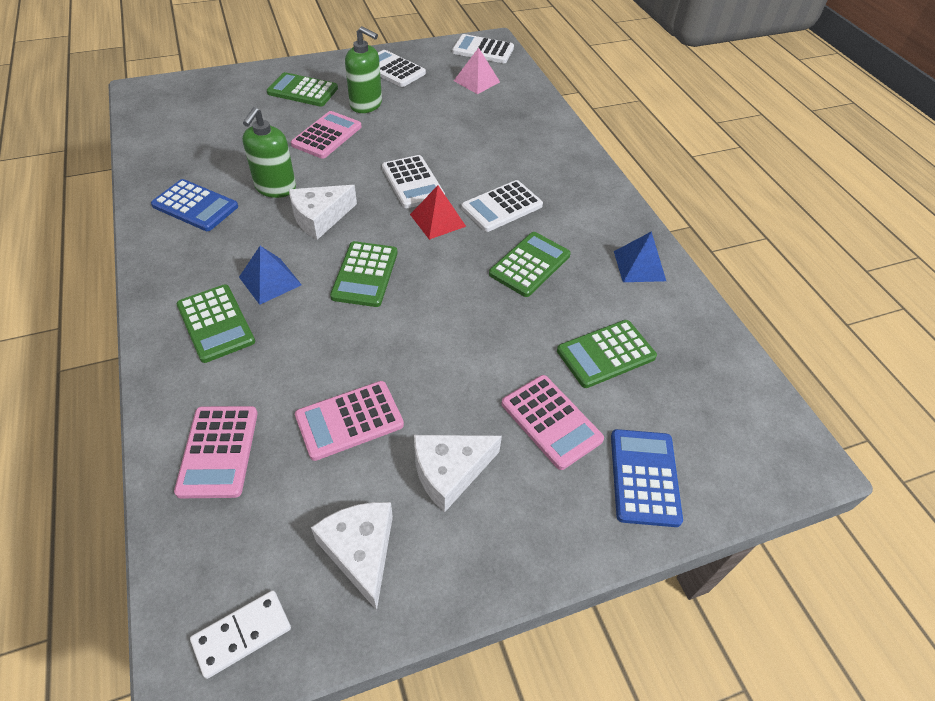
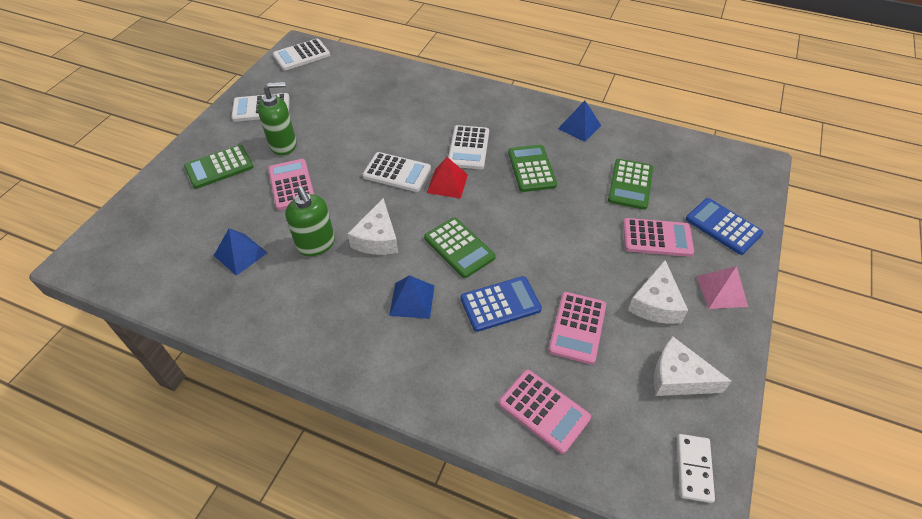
camera: 45 degrees left, 0 degrees up
(195, 206) = (280, 301): blue calculator -> blue calculator (500, 304)
(215, 323) = (423, 353): green calculator -> none
(224, 156) = (240, 254): none -> blue pyramid
(476, 81) = (331, 79): pink pyramid -> pink pyramid (721, 291)

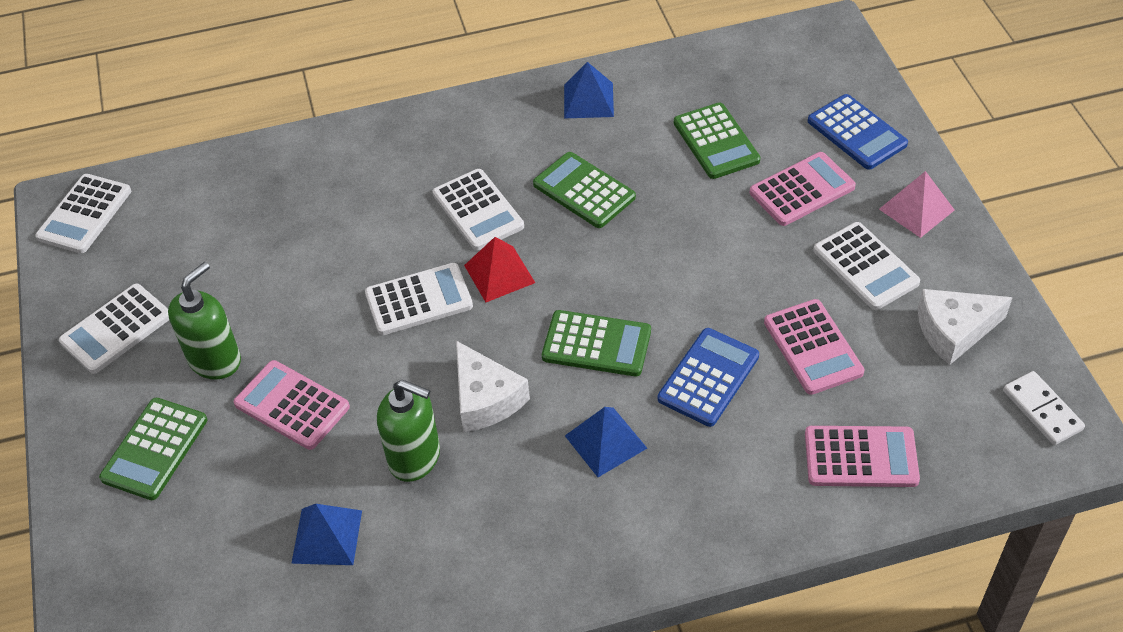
camera: 35 degrees left, 0 degrees up
(655, 303) = (865, 267): white cheese -> white calculator
(723, 226) = (856, 133): blue calculator -> blue calculator turned 135 degrees counterclockwise

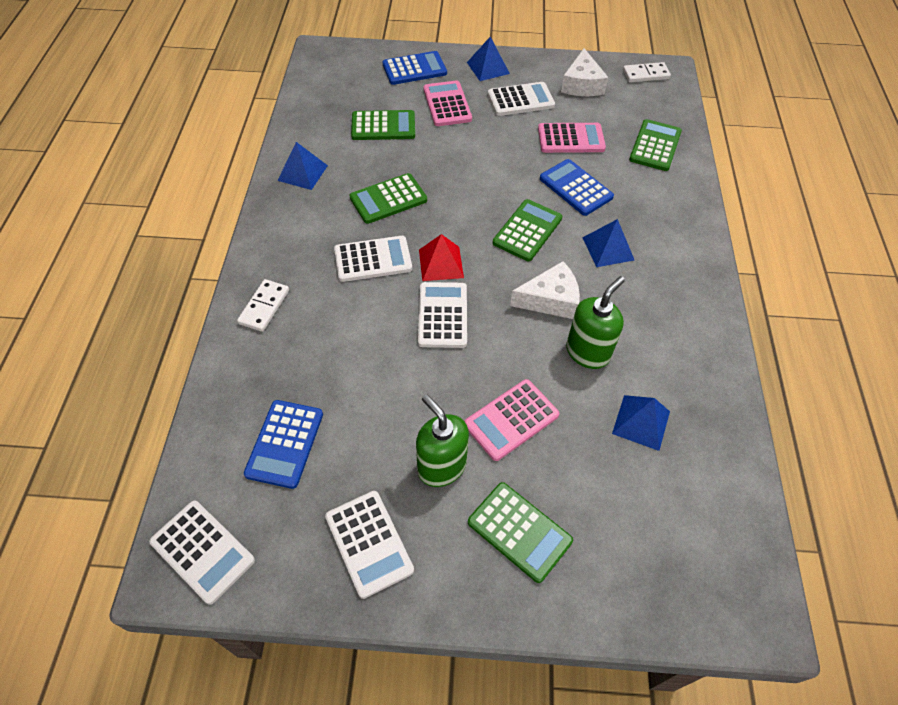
camera: 75 degrees left, 5 degrees up
(209, 227) = (285, 444): none -> blue calculator
(371, 147) = (264, 307): none -> white domino
(861, 457) = (655, 146): pink calculator -> green calculator
(916, 209) = (488, 68): pink pyramid -> blue pyramid

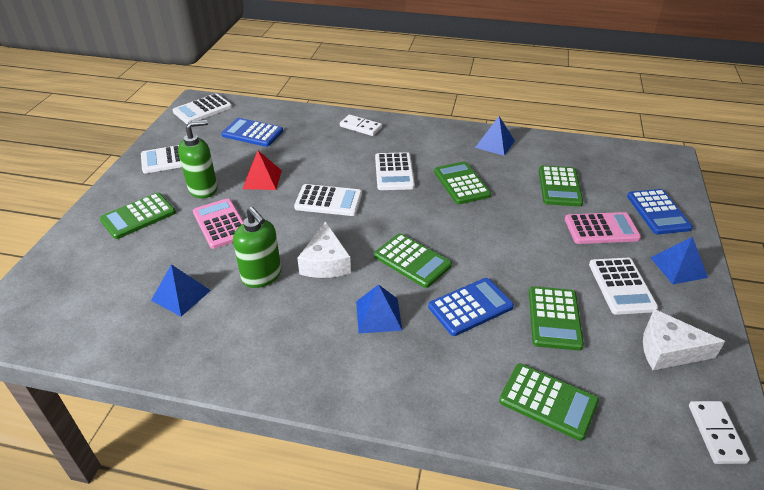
camera: 100 degrees right, 15 degrees down
(441, 263) = (382, 205): red pyramid -> red pyramid (262, 179)
(571, 139) = (554, 318): pink calculator -> green calculator

